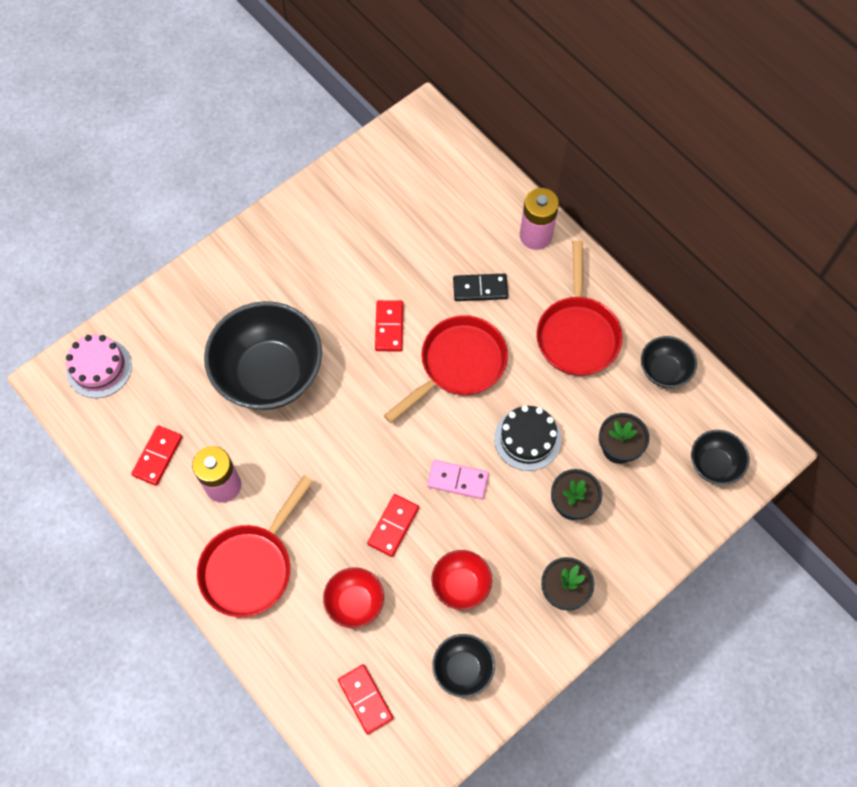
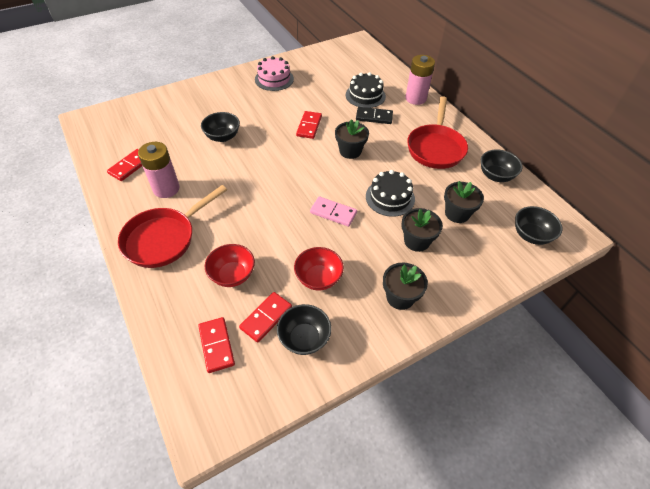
camera: 10 degrees right, 15 degrees down
(99, 368) = (116, 118): pink cake -> pink cake (274, 79)
(269, 374) = (222, 137): black bowl -> black bowl, size x0.49
(393, 526) = (278, 232): red domino -> red domino (266, 318)
(458, 365) = (350, 151): red pan -> black flower pot
(459, 244) = (365, 95): none -> black cake

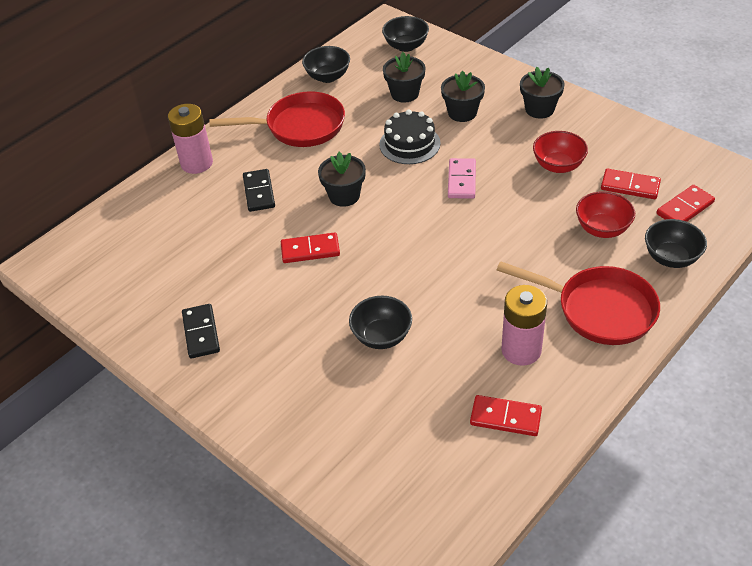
camera: 105 degrees left, 5 degrees down
(274, 79) = (201, 333): pink cake -> black domino
(304, 338) = (630, 155): black bowl -> black bowl (671, 258)
(365, 95) = (209, 213): black cake -> none

